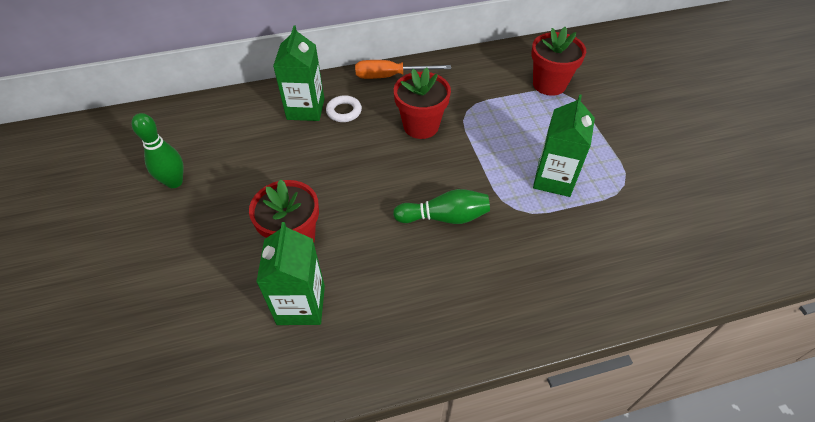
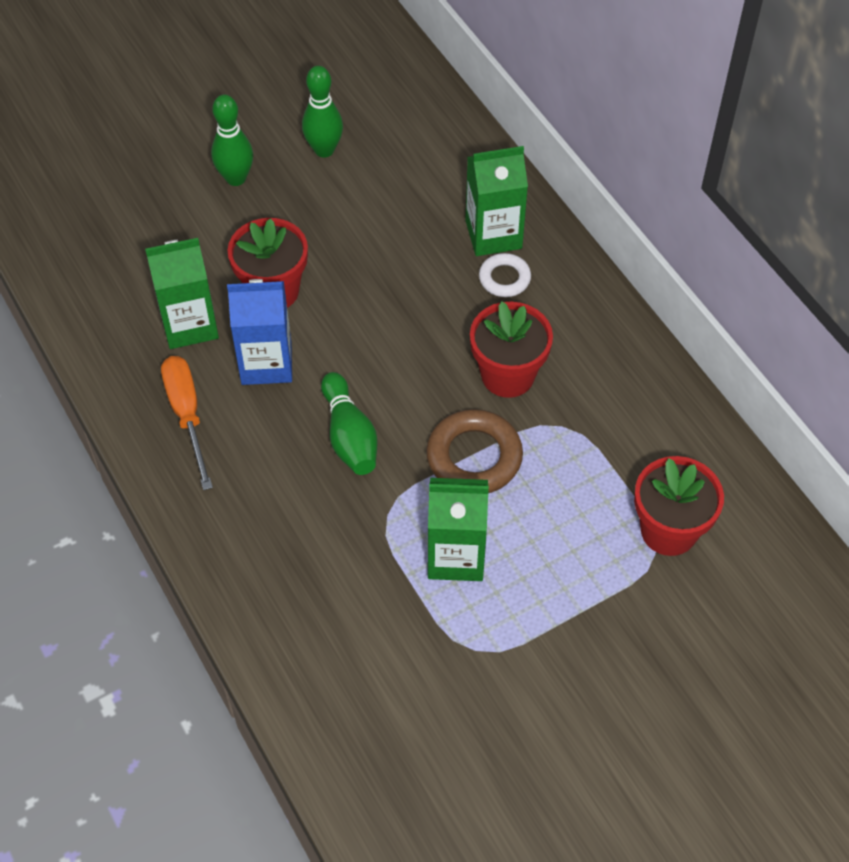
camera: 75 degrees right, 5 degrees up
(165, 244) = (236, 178): none -> green bowling pin
(361, 256) = (266, 363): none -> blue carton
(391, 76) = (602, 314): orange screwdriver -> orange screwdriver (187, 415)
(479, 155) = (474, 457): none -> brown ring

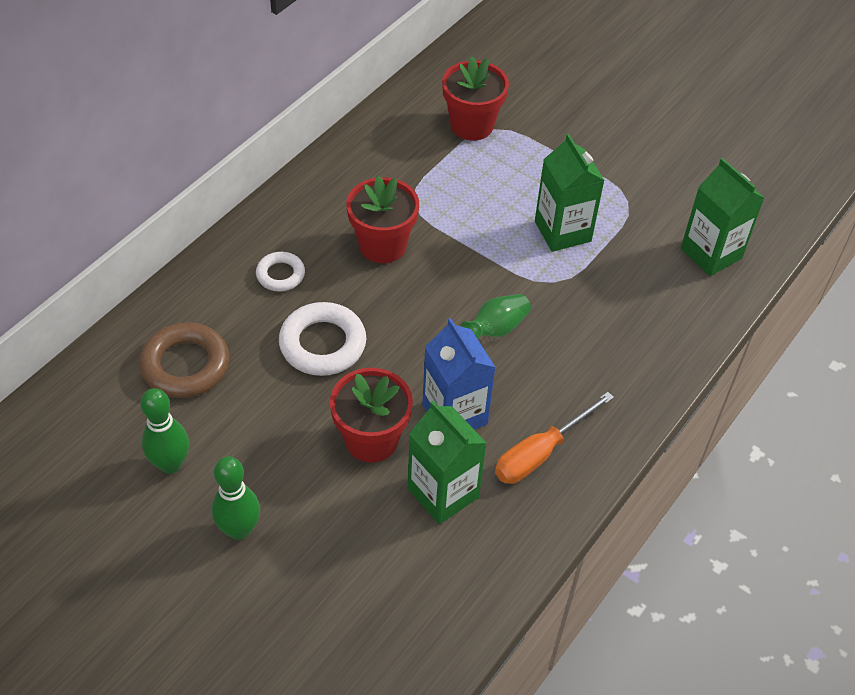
camera: 115 degrees left, 5 degrees down
(349, 436) = (496, 329): green bowling pin -> green vase
(400, 287) = (323, 344): none -> white ring
(474, 457) = (471, 245): brown ring -> brown ring (185, 365)
(493, 234) = (232, 296): green carton -> green carton (711, 253)

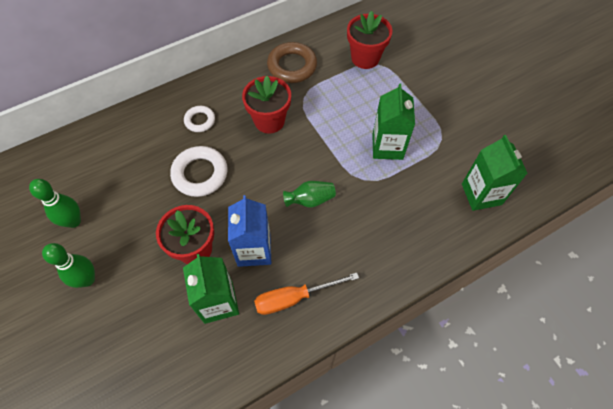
camera: 25 degrees right, 10 degrees up
(185, 365) = (116, 161): brown ring -> brown ring (292, 66)

